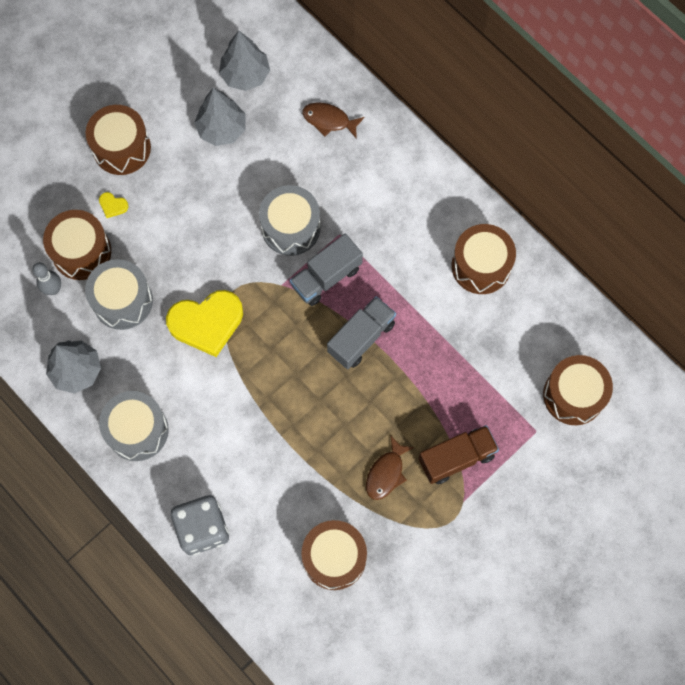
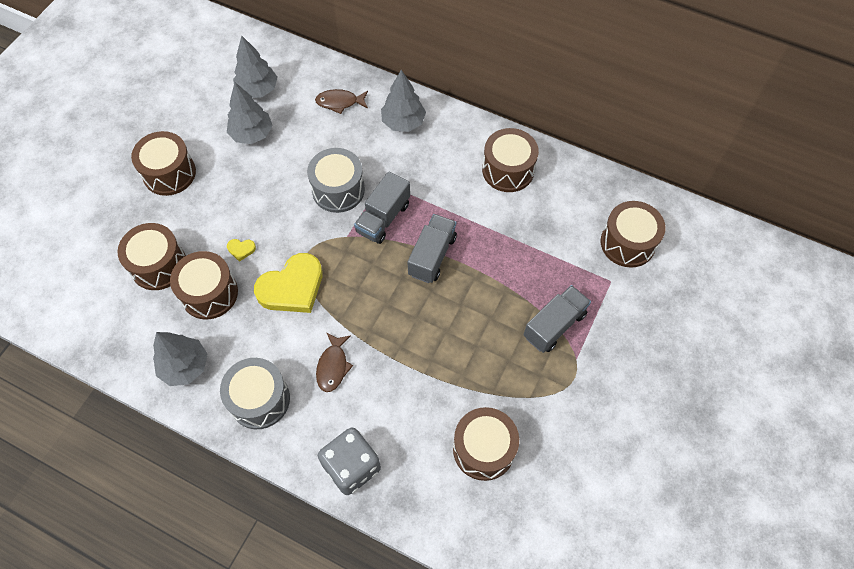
camera: 20 degrees left, 10 degrees down
(53, 289) = (142, 304): grey bowling pin -> none
(113, 205) = (176, 220): yellow heart -> yellow heart (241, 249)
(122, 301) = (209, 293): grey drum -> brown drum
(386, 473) = (499, 359): brown fish -> brown fish (333, 366)
(389, 169) = (403, 122): none -> grey tree
(456, 458) = (554, 325): brown truck -> grey truck

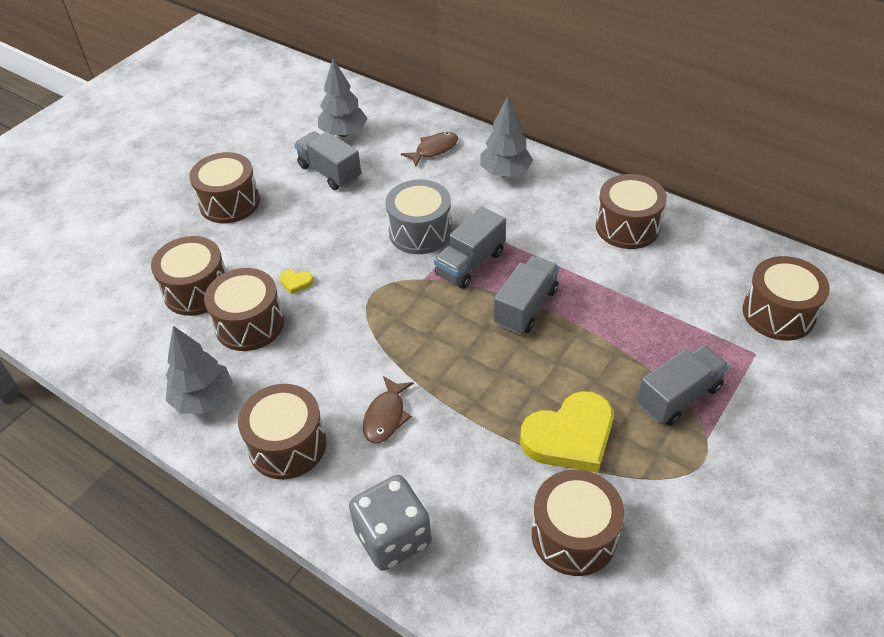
camera: 10 degrees right, 15 degrees down
(252, 134) = (329, 172): grey tree -> grey truck
(259, 399) = (287, 445): grey drum -> brown drum
(292, 287) = (349, 326): yellow heart -> yellow heart (570, 436)
(339, 102) = (434, 149): brown fish -> brown fish turned 135 degrees clockwise

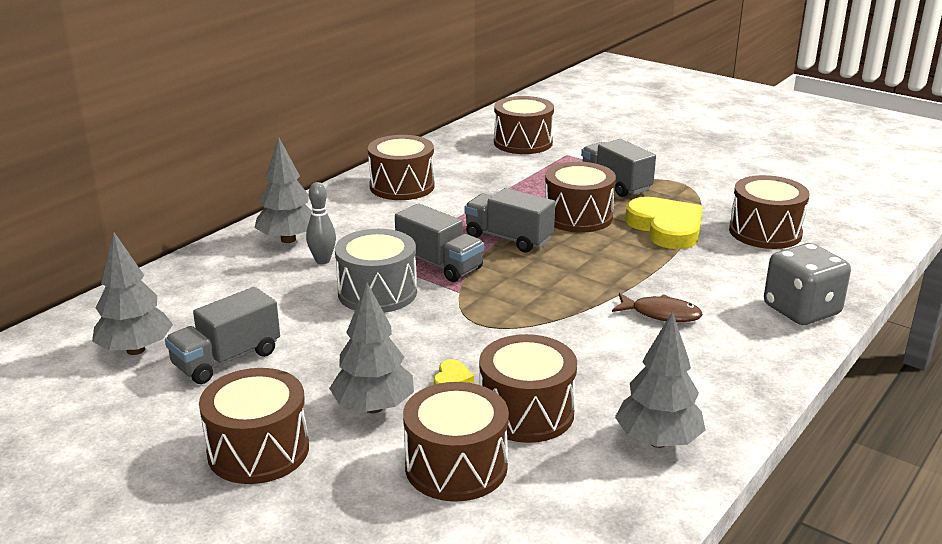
camera: 90 degrees left, 20 degrees down
(266, 246) = (373, 407): none -> grey tree
(287, 445) = (713, 373): brown drum -> brown drum (578, 217)
(434, 149) = (218, 281): brown fish -> none
(471, 196) = (322, 260): none -> grey bowling pin

